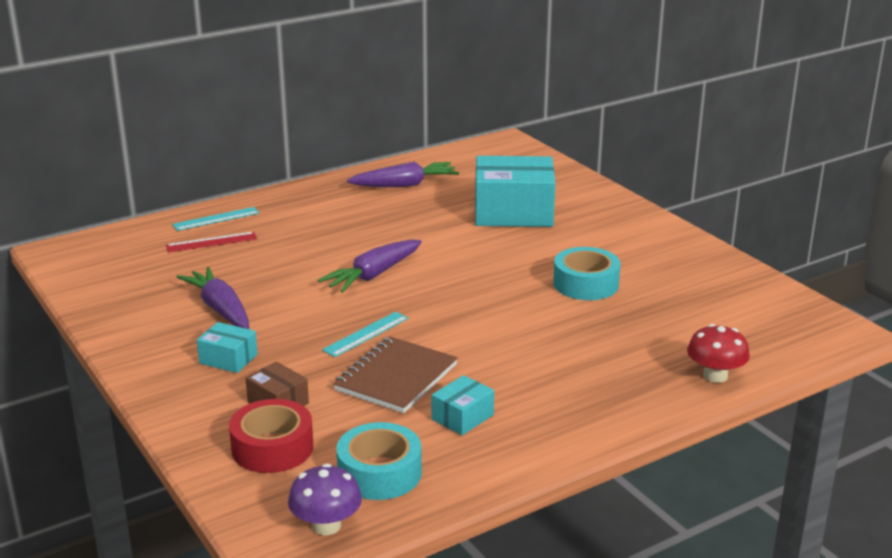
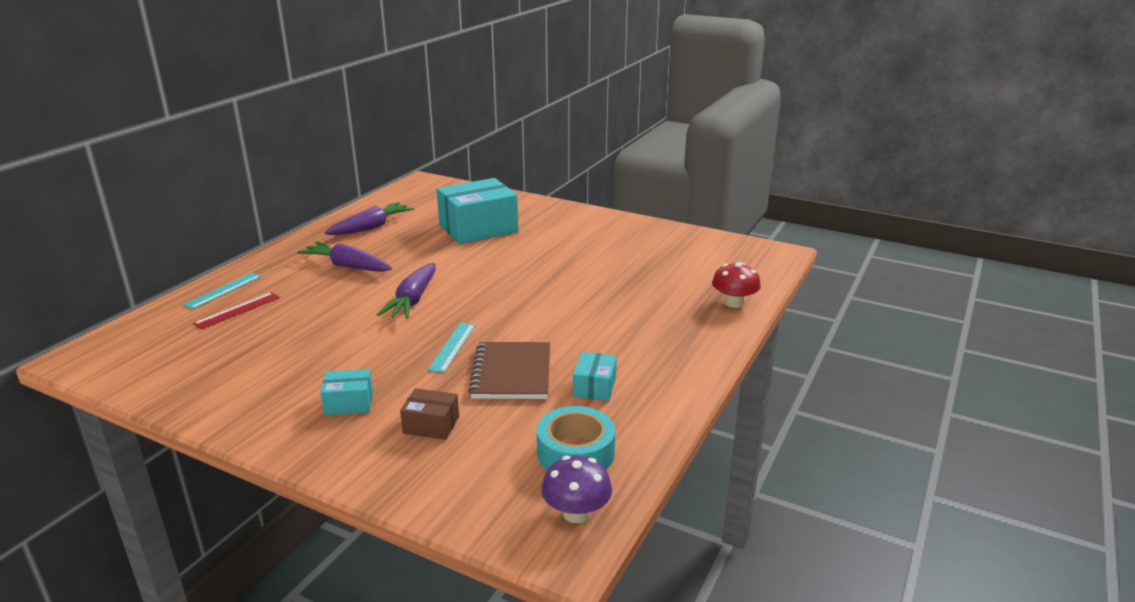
camera: 30 degrees left, 0 degrees up
(220, 309) = (300, 363): purple carrot -> purple carrot (347, 266)
(272, 448) = (464, 465): red tape -> none
(586, 284) = (583, 265): turquoise tape -> none

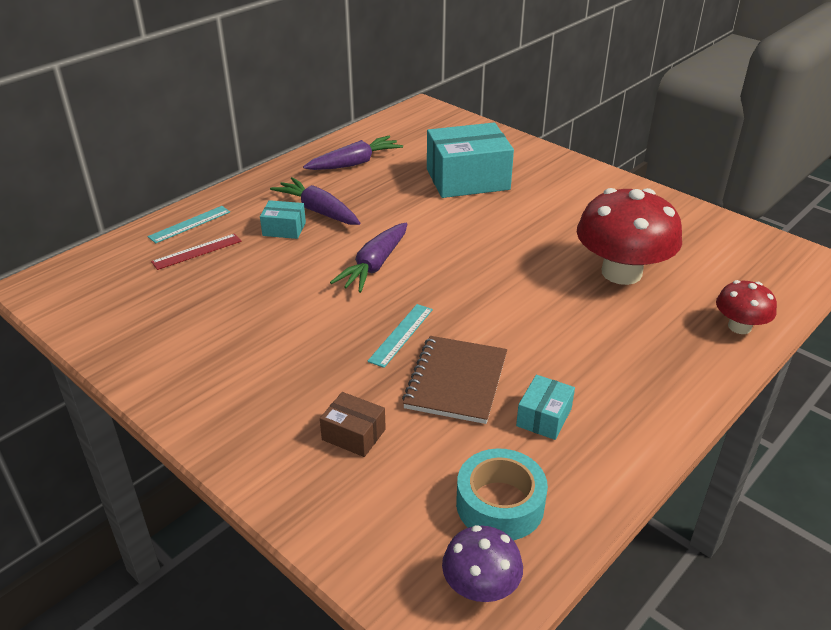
camera: 15 degrees right, 10 degrees up
(349, 403) = (277, 389): turquoise box -> turquoise box (284, 229)
(629, 278) = (621, 272): none -> red mushroom

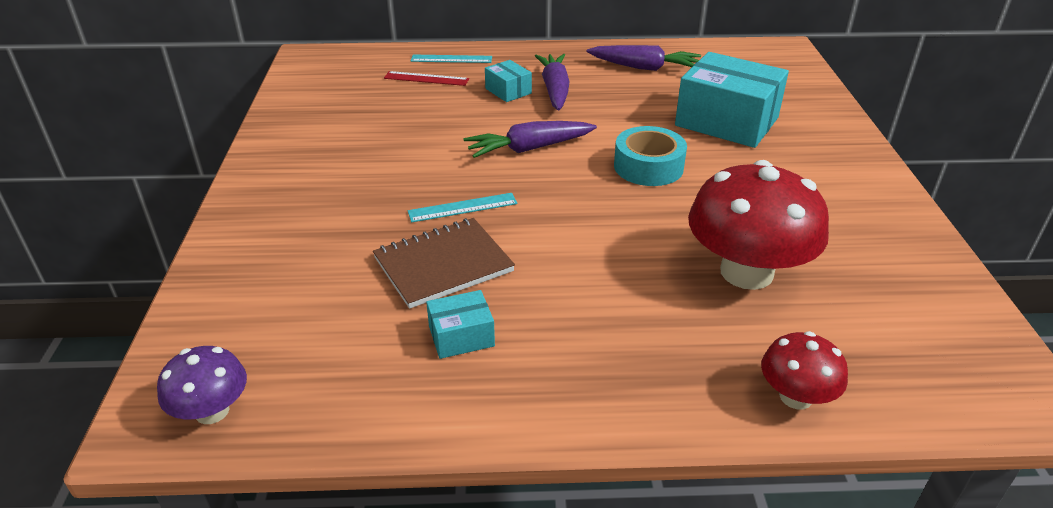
camera: 45 degrees right, 0 degrees up
(353, 434) = (316, 252): brown box -> none
(500, 504) = (320, 370): turquoise tape -> turquoise tape (648, 167)

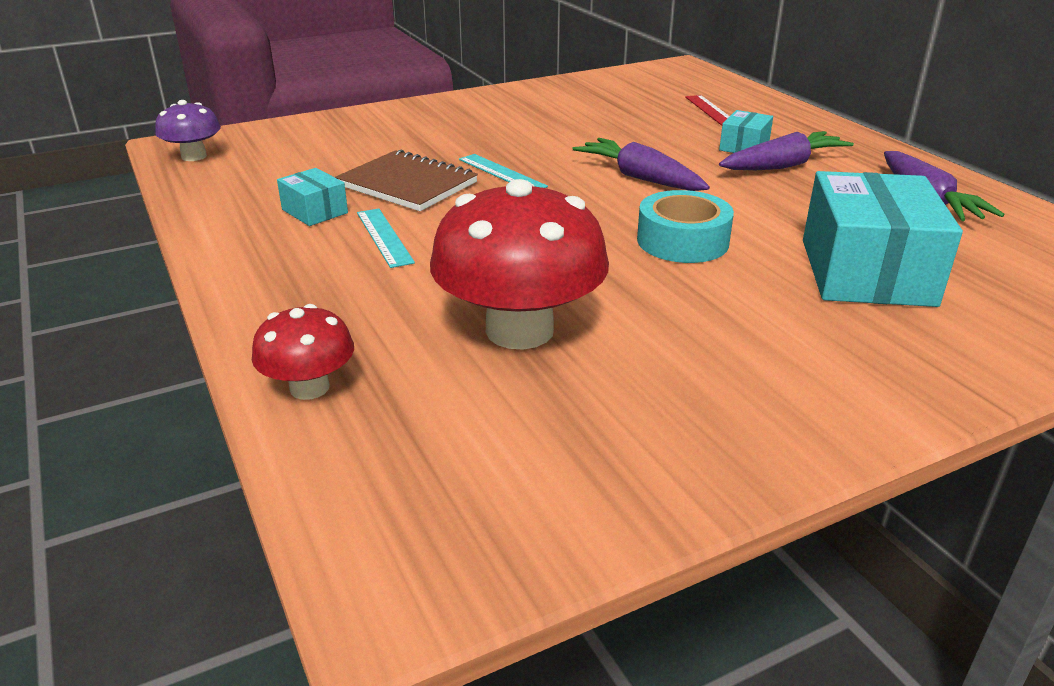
camera: 65 degrees right, 5 degrees down
(451, 59) = (769, 111): turquoise ruler -> turquoise ruler (384, 237)

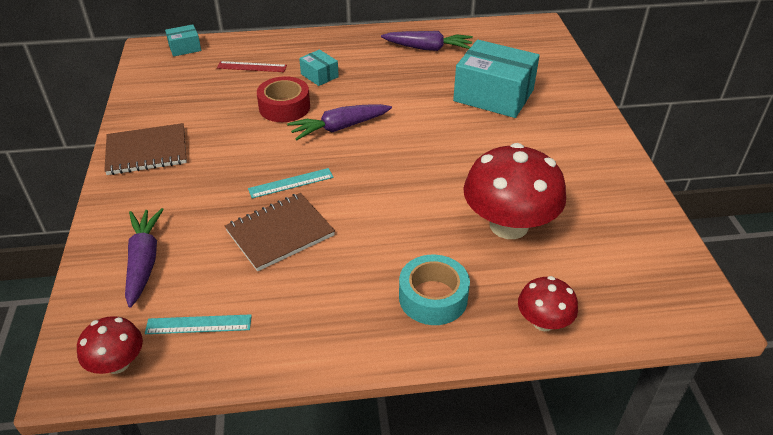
camera: 70 degrees left, 10 degrees up
(194, 156) = (117, 363): purple mushroom -> red mushroom
(315, 211) = (298, 291): turquoise box -> turquoise box (185, 48)
(384, 237) = (364, 260): turquoise ruler -> turquoise ruler (198, 324)
(499, 102) = (147, 151): none -> brown notebook
(649, 142) = (284, 107): none -> red tape
(682, 241) = (433, 139): turquoise tape -> turquoise tape (433, 297)
(783, 165) = (357, 72): purple carrot -> purple carrot (144, 261)

